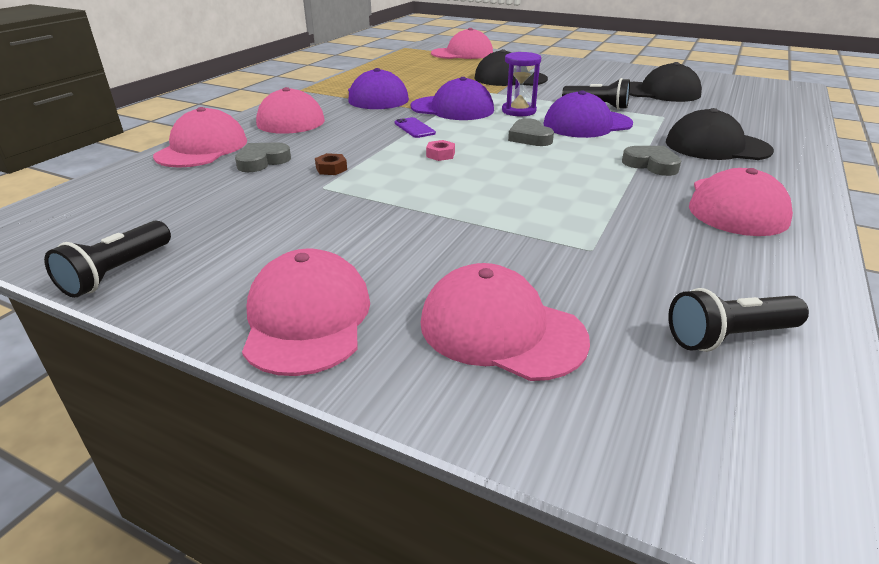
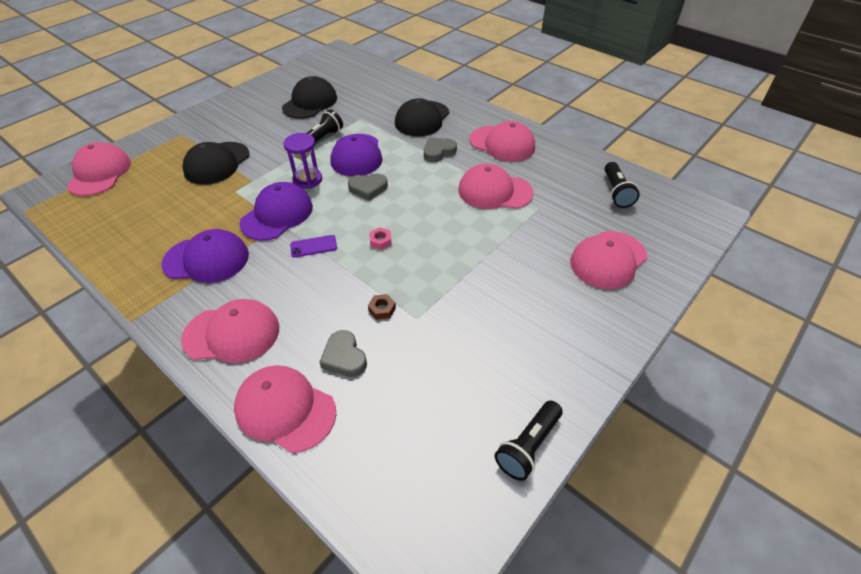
camera: 75 degrees left, 15 degrees up
(117, 272) = (528, 446): black flashlight -> black flashlight turned 90 degrees clockwise
(307, 318) = (593, 335): pink cap -> pink cap (494, 191)

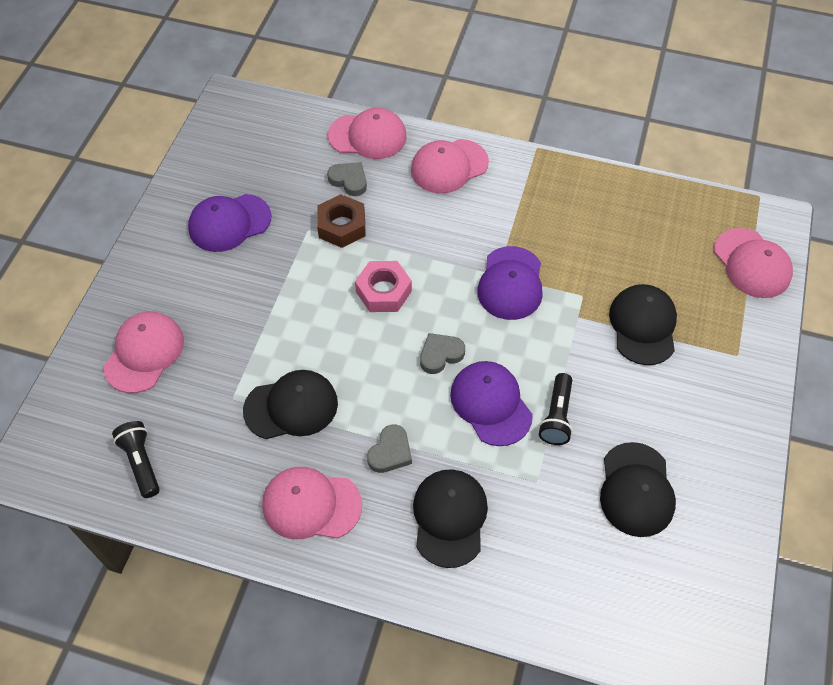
camera: 155 degrees right, 10 degrees up
(206, 259) = (531, 214): purple cap -> purple cap (229, 223)
(307, 179) = (518, 342): purple hourglass -> none
(313, 246) = (445, 262): purple phone -> none
(380, 241) = (383, 291): pink nut -> pink nut, size x2.14
(382, 309) = (342, 226): brown nut -> brown nut, size x2.14
(494, 191) = (291, 406): pink cap -> black cap
(528, 446) = (189, 172): black flashlight -> none

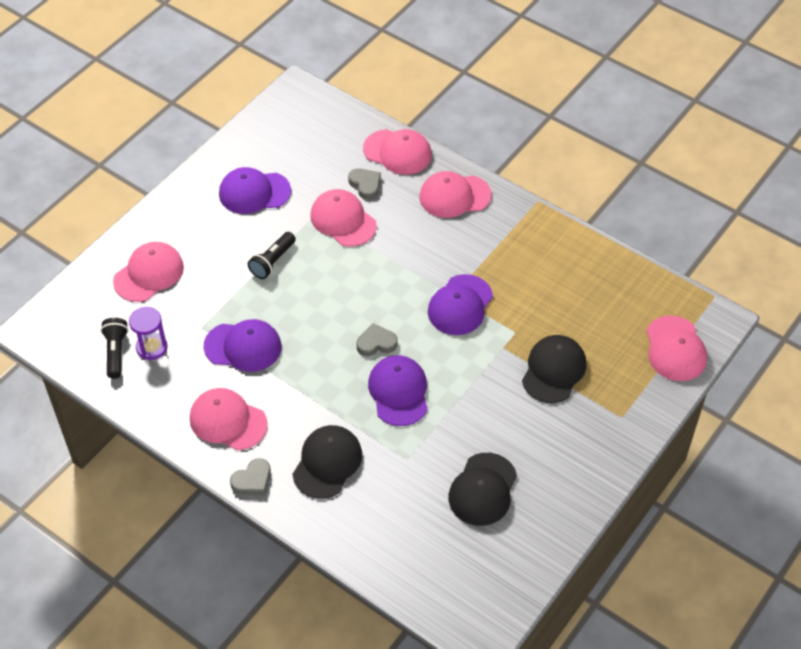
camera: 20 degrees right, 5 degrees down
(182, 442) = (151, 347): none -> purple hourglass
(291, 406) = (243, 346): black cap -> purple cap
(342, 226) = (343, 220): brown nut -> pink cap
(383, 291) = (353, 281): pink nut -> none
(390, 452) = (304, 402): grey heart -> grey heart (252, 480)
(556, 416) = (446, 417): black flashlight -> black flashlight (272, 261)

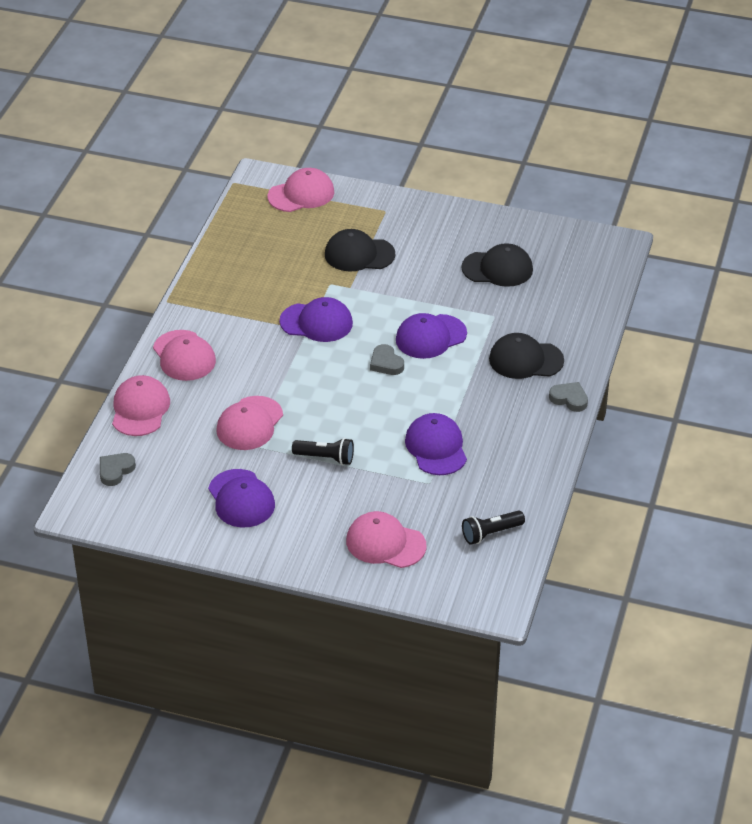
camera: 110 degrees left, 10 degrees down
(151, 347) = (471, 510): purple hourglass -> none
(228, 421) = (520, 432): pink cap -> none
(365, 185) = (195, 420): grey heart -> grey heart (115, 471)

